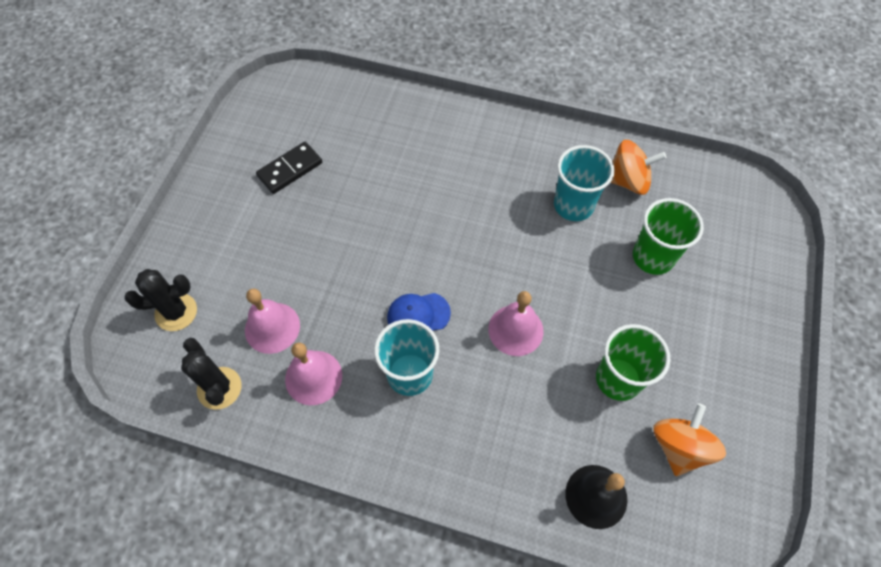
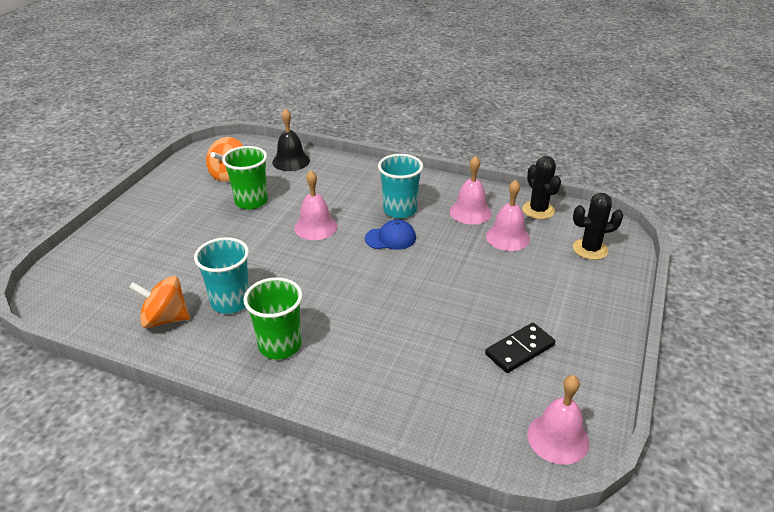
camera: 175 degrees left, 25 degrees down
(277, 96) = (558, 438): none -> pink bell
(653, 257) = (181, 262): green cup -> green cup (280, 345)

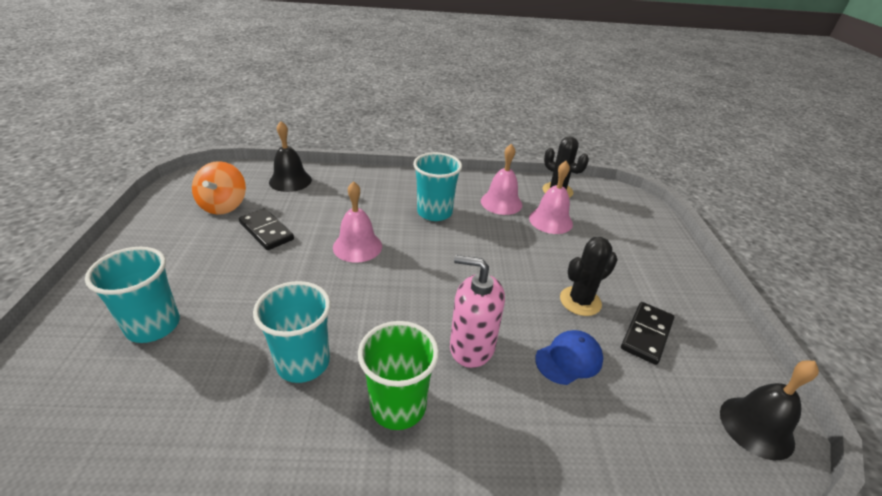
camera: 25 degrees left, 0 degrees up
(146, 254) = (153, 326): none -> turquoise cup
(165, 319) = (221, 413): orange spinning top -> none
(251, 201) = (266, 231): green cup -> black domino
(359, 322) = (472, 347): none -> pink soap dispenser
(390, 238) = (444, 243): blue cap -> blue cap (569, 359)
(558, 438) = (756, 427): pink bell -> black bell
(590, 249) = (625, 218): black cactus -> black cactus (580, 301)

